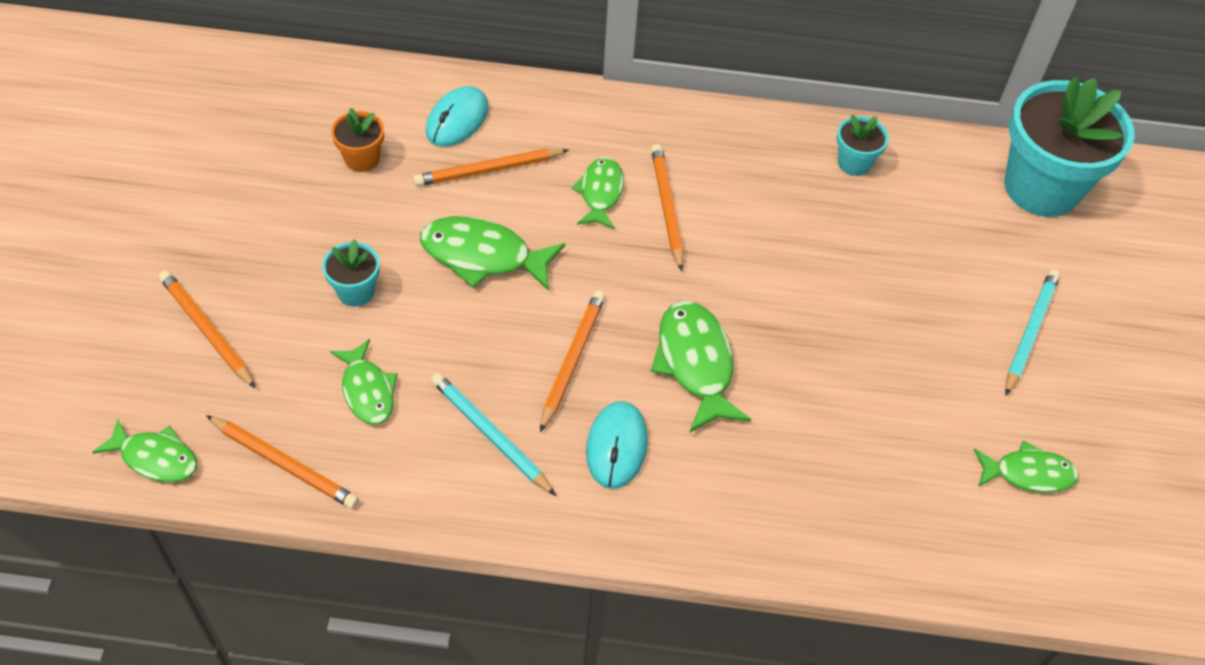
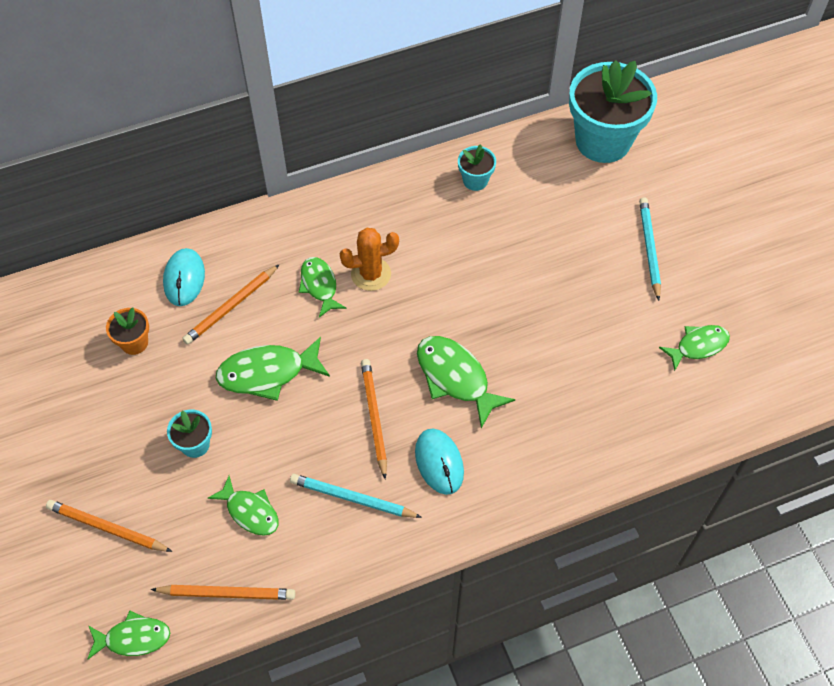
camera: 25 degrees left, 5 degrees up
(667, 207) = (371, 274): orange pencil -> orange cactus

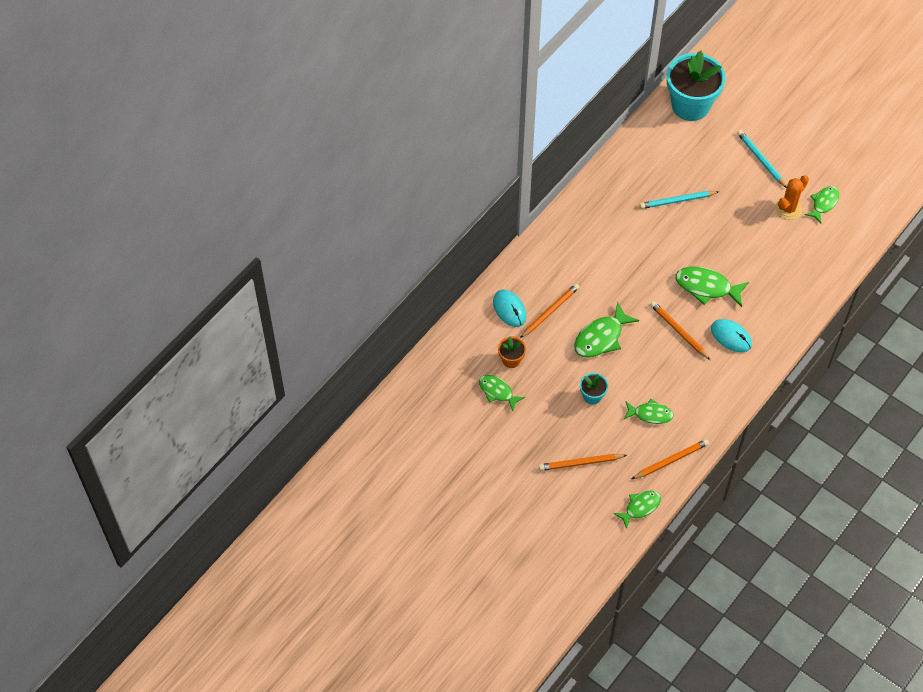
camera: 30 degrees left, 0 degrees up
(231, 307) = (550, 311): orange pencil -> orange pencil turned 150 degrees counterclockwise
(319, 285) = (591, 274): green fish -> green fish (497, 392)
(352, 498) = (699, 379): turquoise pencil -> turquoise pencil (677, 201)
(371, 274) = (616, 252): orange cactus -> orange cactus (788, 209)
(475, 180) = (634, 166): turquoise flower pot -> none

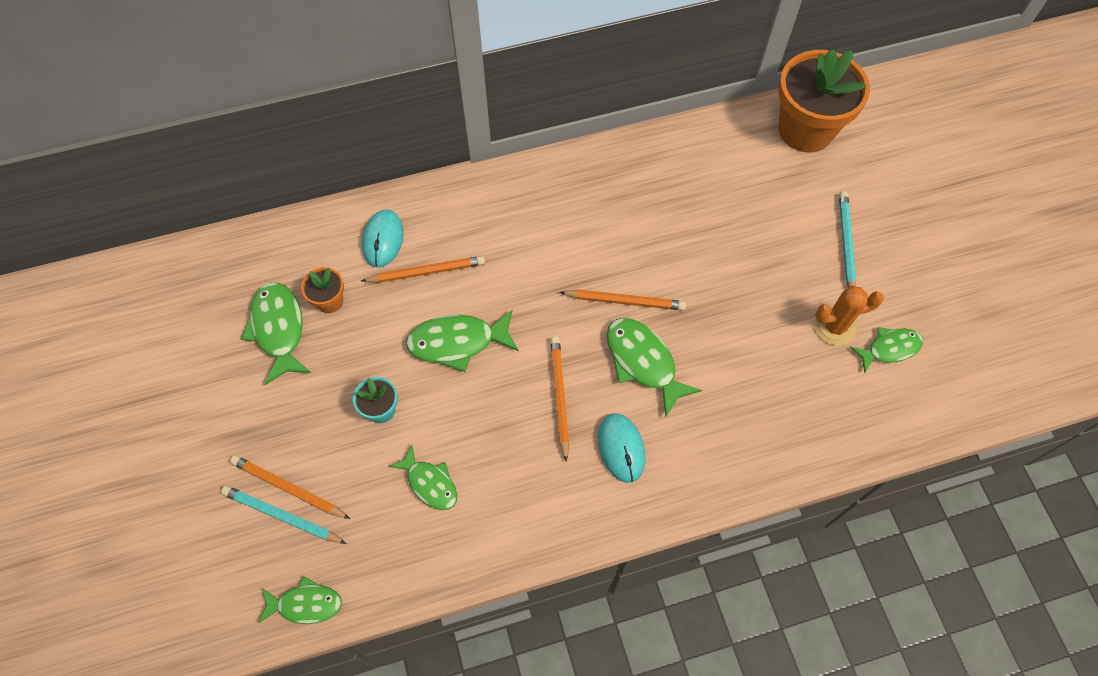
camera: 35 degrees right, 5 degrees up
(497, 392) = (279, 329): green fish -> green fish, size x1.53
(671, 460) = (401, 566): orange pencil -> orange pencil (625, 301)
(677, 201) = (695, 232): turquoise pencil -> turquoise pencil (282, 516)
(690, 105) = (805, 130): turquoise flower pot -> orange flower pot

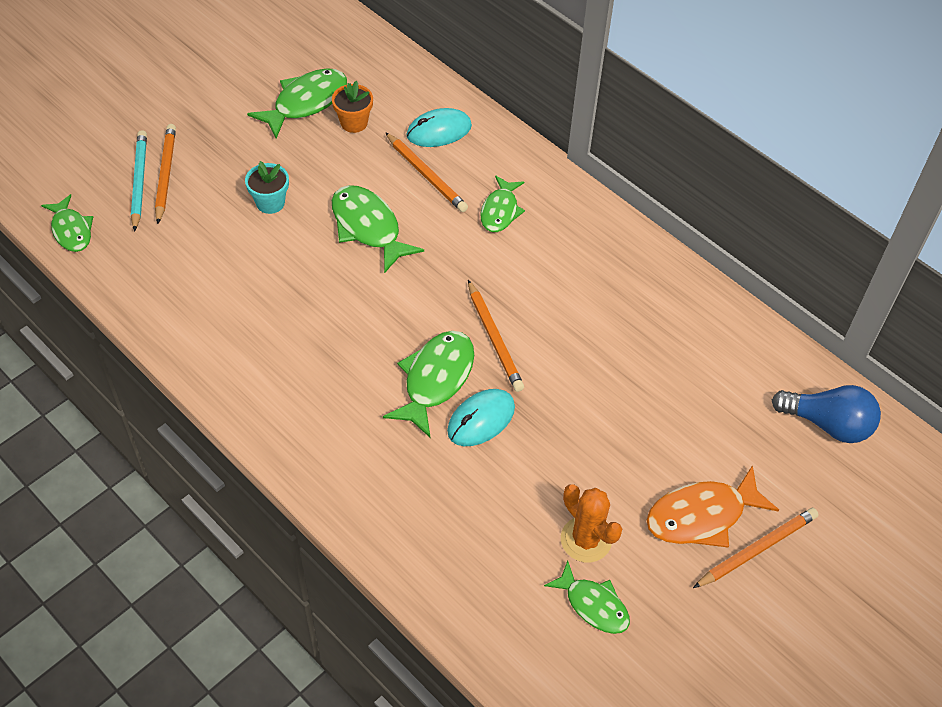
camera: 60 degrees right, 10 degrees down
(430, 483) = (219, 266): green fish -> green fish (500, 211)
(559, 396) = (358, 326): orange pencil -> orange pencil (757, 549)
(621, 448) = (332, 397): turquoise mouse -> turquoise mouse (481, 419)
(805, 130) = (828, 424): orange flower pot -> blue light bulb
(846, 243) = (702, 515): turquoise pencil -> orange fish

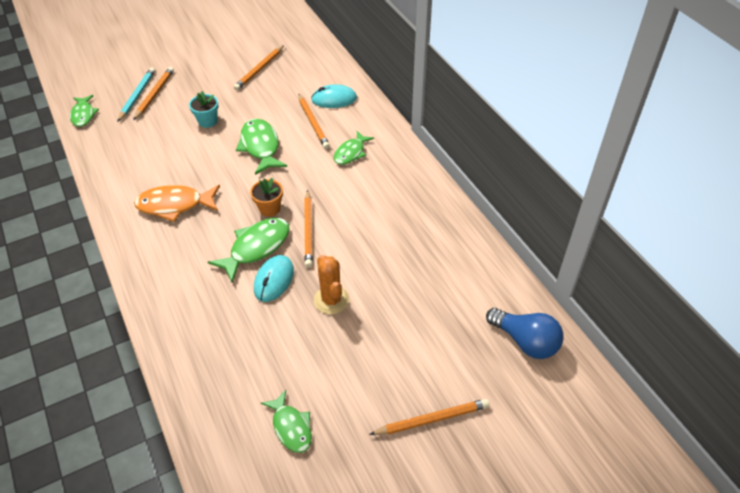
camera: 20 degrees right, 5 degrees down
(306, 103) = (259, 70): green fish -> orange pencil
(354, 123) = (283, 85): orange flower pot -> orange flower pot (269, 208)
(481, 419) = (274, 280): turquoise mouse -> turquoise mouse turned 45 degrees counterclockwise
(586, 539) = (307, 379): orange cactus -> orange cactus (331, 300)
(702, 515) = (400, 383): orange fish -> orange fish (175, 205)

